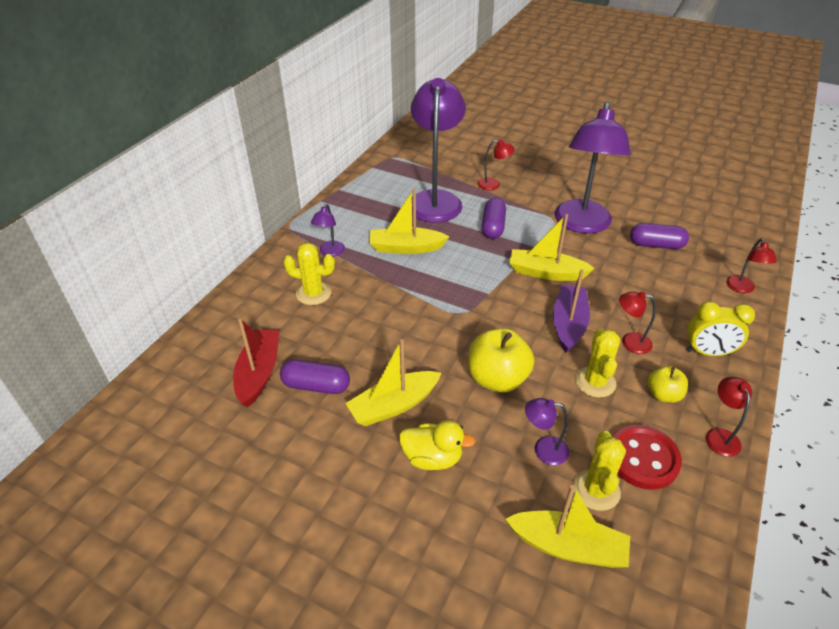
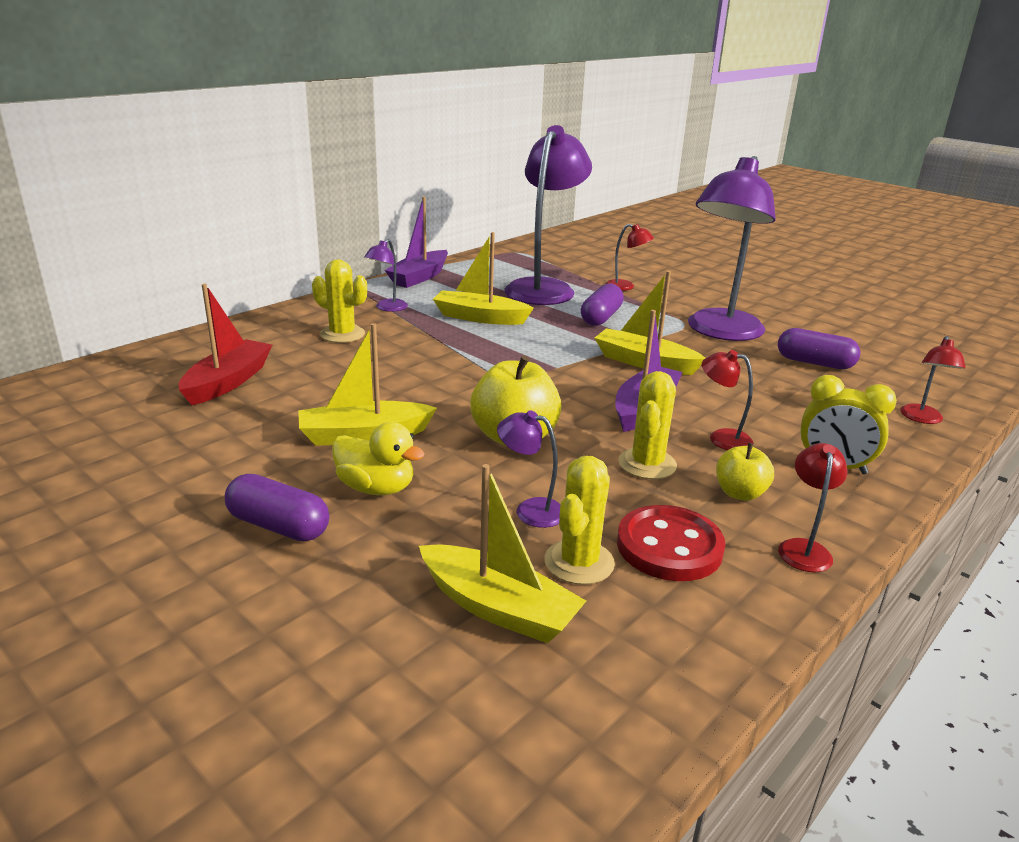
camera: 15 degrees right, 15 degrees down
(316, 386) = (284, 403): purple capsule -> purple capsule (278, 526)
(334, 207) = (419, 277): none -> purple boat

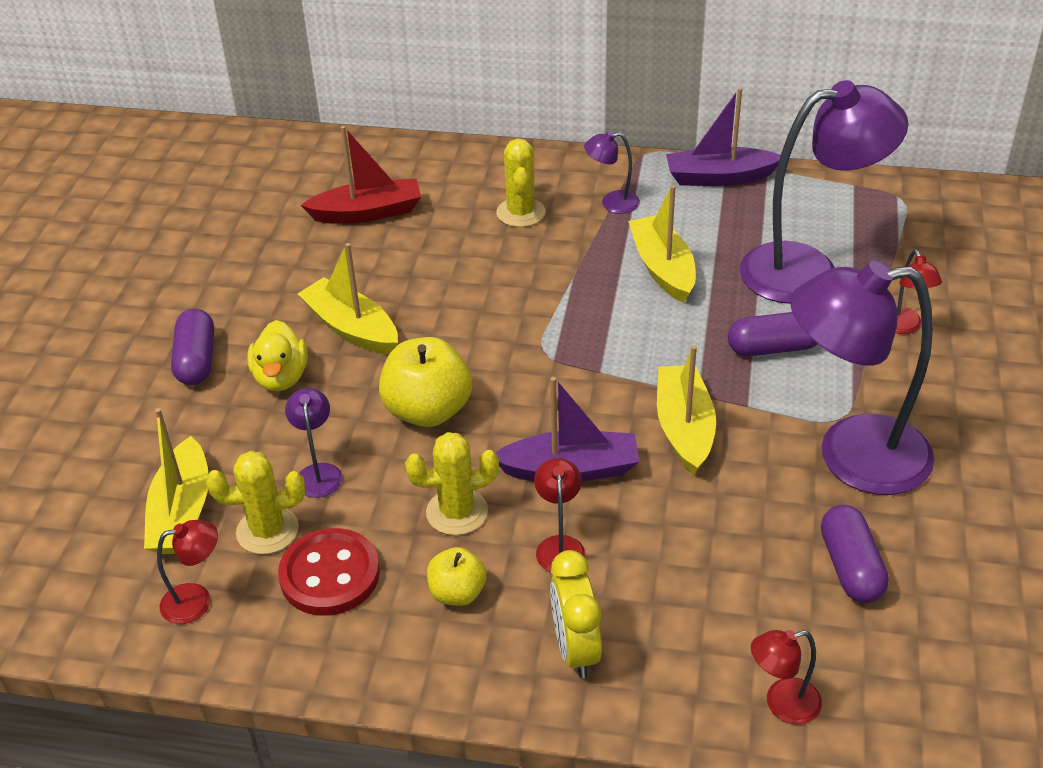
camera: 60 degrees right, 15 degrees up
(804, 548) = (395, 664): red lamp -> red lamp (197, 600)

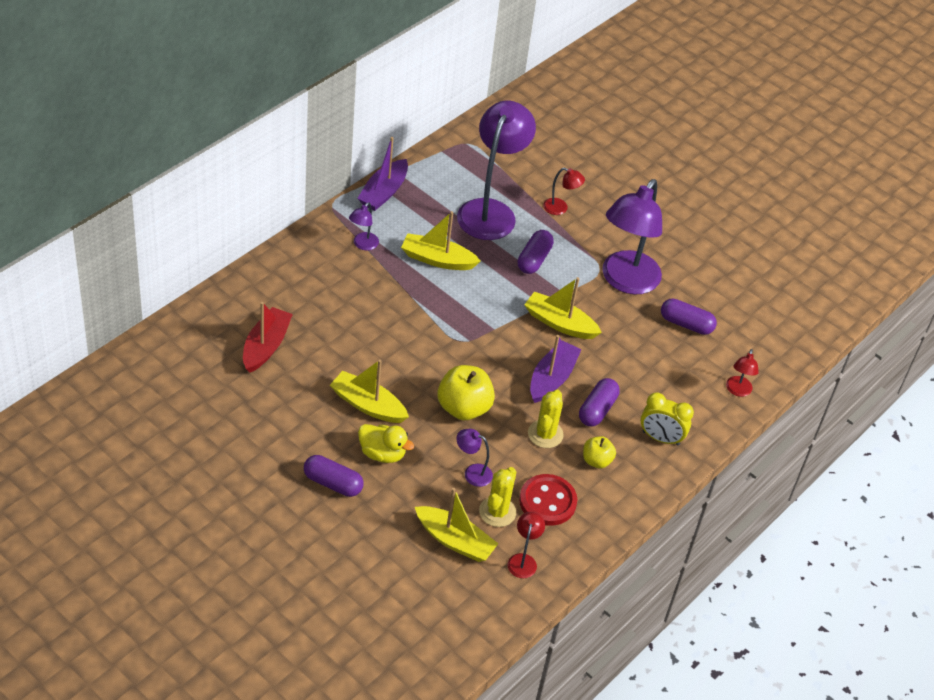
camera: 65 degrees left, 5 degrees up
(351, 328) = (368, 405): yellow boat -> yellow boat turned 45 degrees clockwise
(521, 213) = (334, 284): yellow cactus -> none
(559, 546) = (597, 409): red lamp -> purple capsule

